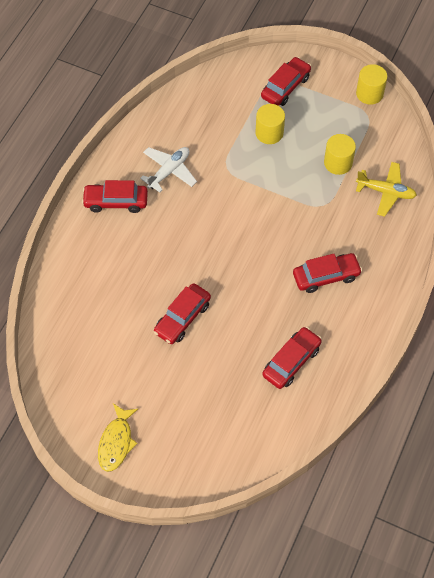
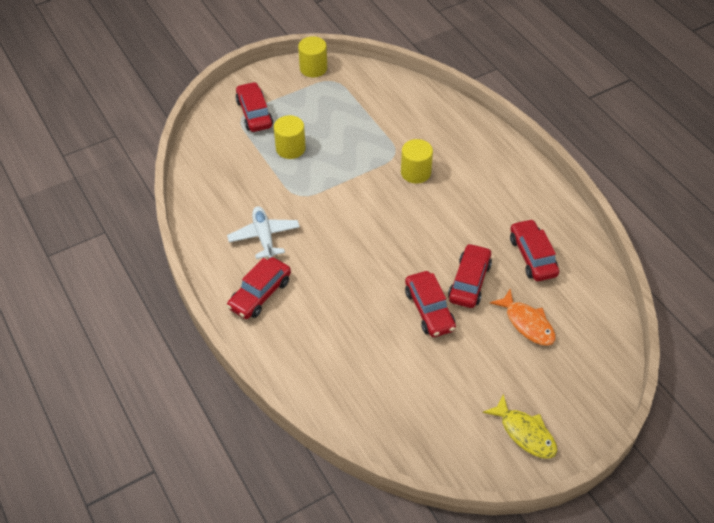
camera: 55 degrees left, 10 degrees down
(219, 392) = (527, 323): none -> orange fish
(326, 276) = (466, 189): red car -> red car (469, 282)
(338, 163) = (362, 122): yellow cylinder -> yellow cylinder (415, 172)
(386, 192) = (417, 110): yellow plane -> none

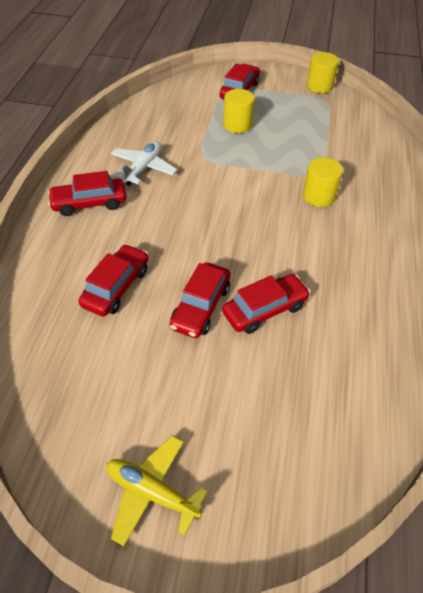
camera: 40 degrees right, 0 degrees up
(525, 433) = (152, 492): yellow fish -> yellow plane
(527, 323) = (278, 387): orange fish -> none
(532, 256) = (353, 331): red car -> red car (116, 287)

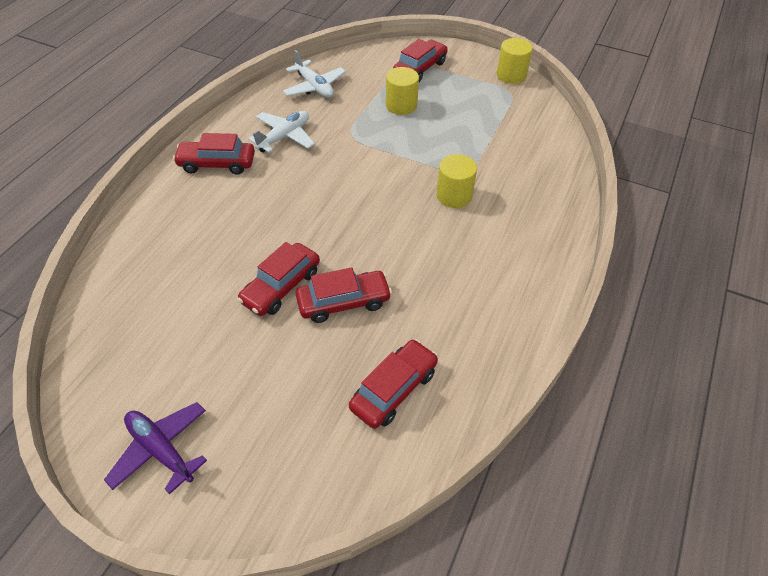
camera: 15 degrees right, 0 degrees up
(116, 287) = (208, 251): red car -> red car (394, 389)
(152, 119) = (314, 87): none -> white plane
(152, 492) = (161, 450): yellow plane -> purple plane

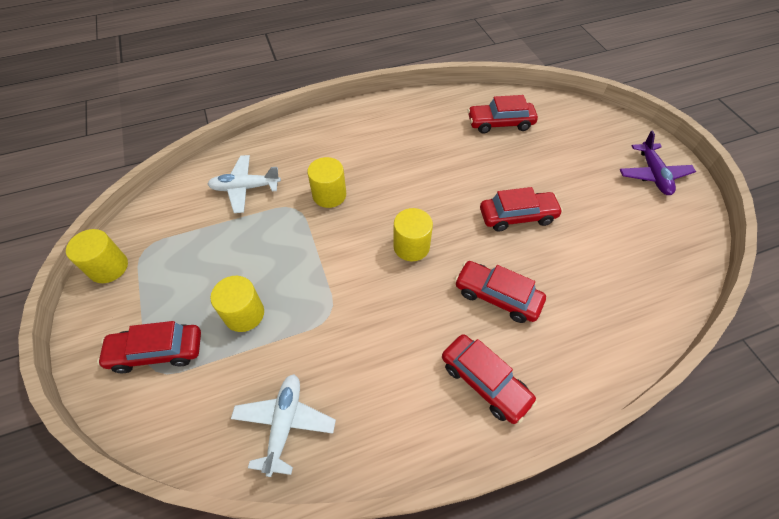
camera: 135 degrees left, 5 degrees up
(284, 137) = (390, 365): white plane -> white plane (245, 188)
(344, 302) = (484, 179): red car -> red car (497, 296)
(345, 203) = (411, 246): none -> yellow cylinder

